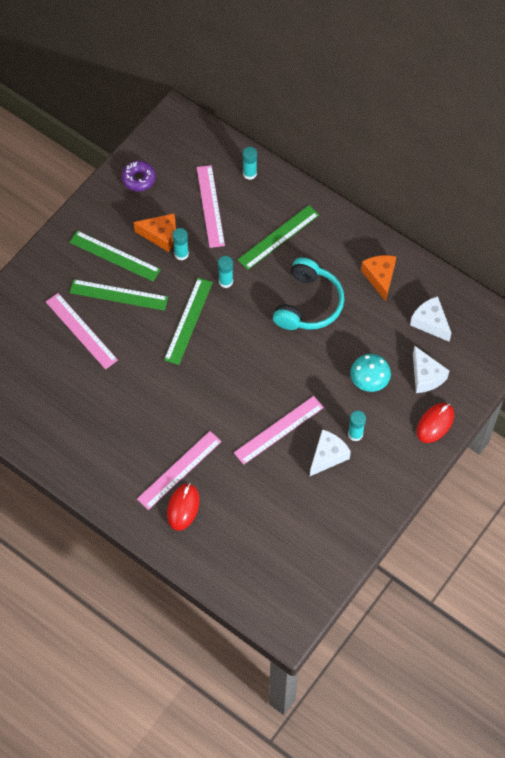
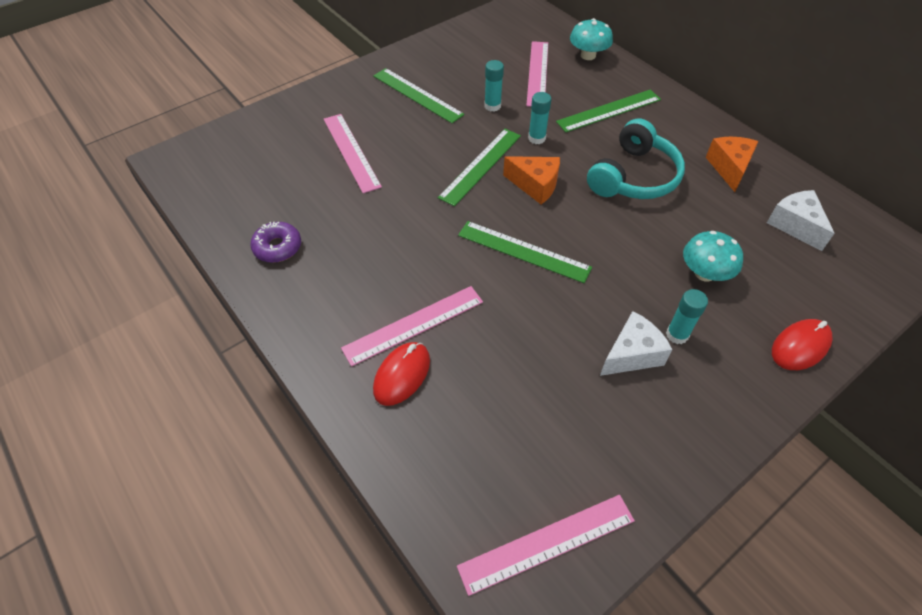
camera: 15 degrees right, 10 degrees down
(118, 295) = (408, 128): green ruler -> green ruler (523, 251)
(139, 179) = (467, 41): purple donut -> purple donut (277, 247)
(160, 235) = (474, 87): orange cheese -> orange cheese (535, 185)
(249, 173) = (588, 55): turquoise glue stick -> turquoise mushroom
(278, 430) = (566, 305): pink ruler -> pink ruler (547, 543)
(426, 376) = (787, 284): white cheese -> none

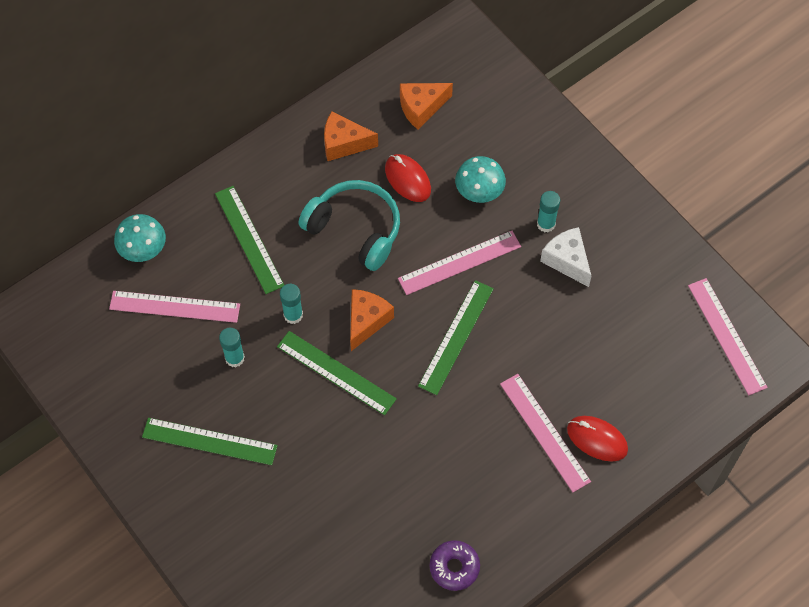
camera: 90 degrees left, 10 degrees up
(351, 152) = (310, 509): pink ruler -> pink ruler (460, 263)
(417, 95) = (209, 441): green ruler -> green ruler turned 60 degrees clockwise
(795, 225) = (421, 108): white cheese -> orange cheese
(800, 346) = (553, 138): red mouse -> red mouse (408, 179)

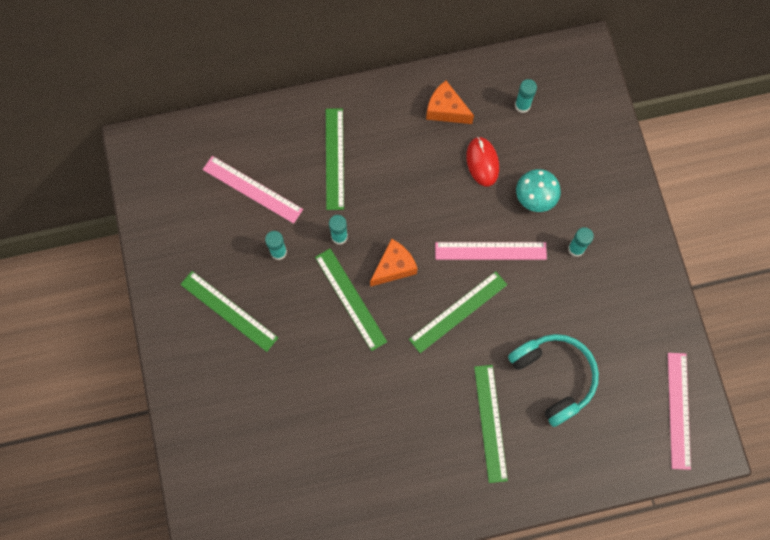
camera: 25 degrees right, 10 degrees up
(143, 249) = (250, 131): turquoise mushroom -> none
(355, 229) = (421, 186): turquoise headphones -> turquoise headphones (554, 377)
(421, 108) = (522, 105): orange cheese -> turquoise glue stick
(454, 567) = (367, 500): purple donut -> none
(544, 432) = (490, 423): pink ruler -> green ruler
(567, 260) = (578, 287): white cheese -> none
(597, 439) = (529, 448): red mouse -> none

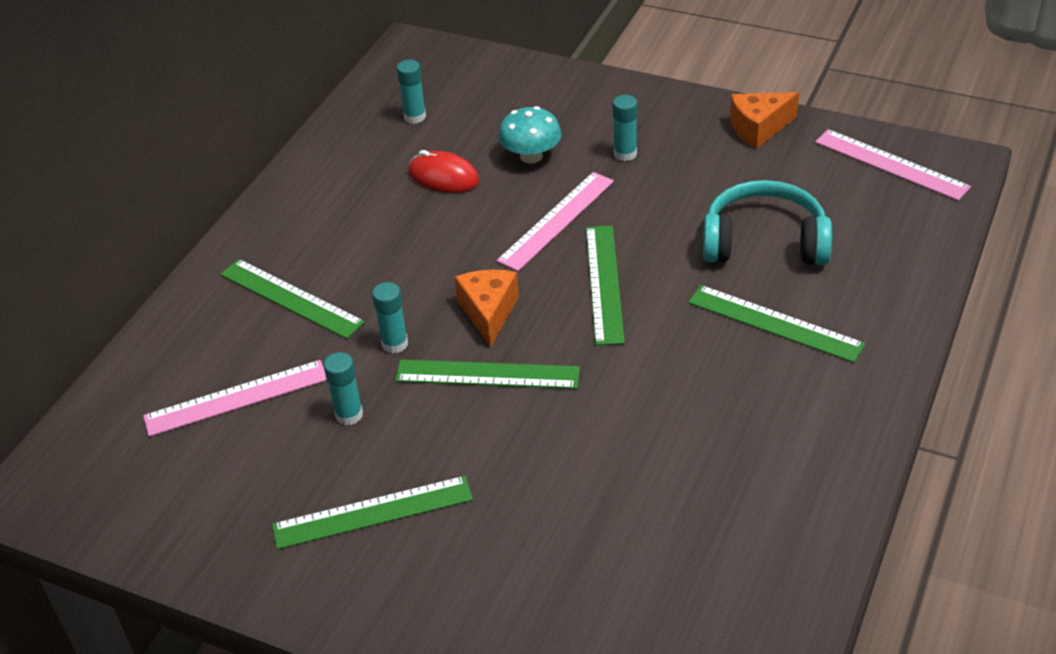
camera: 50 degrees left, 30 degrees down
(446, 110) = (348, 176): orange cheese -> orange cheese (758, 128)

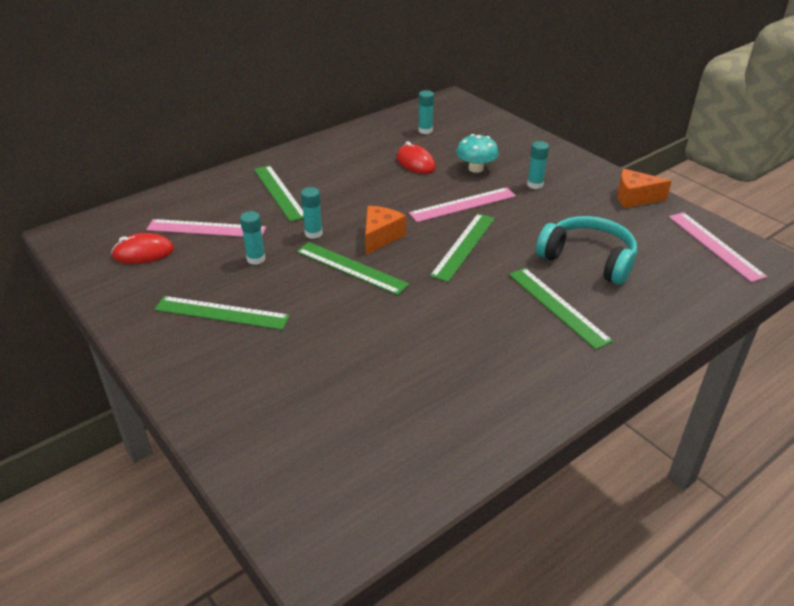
camera: 25 degrees right, 5 degrees down
(179, 473) = (143, 253): none -> red mouse

